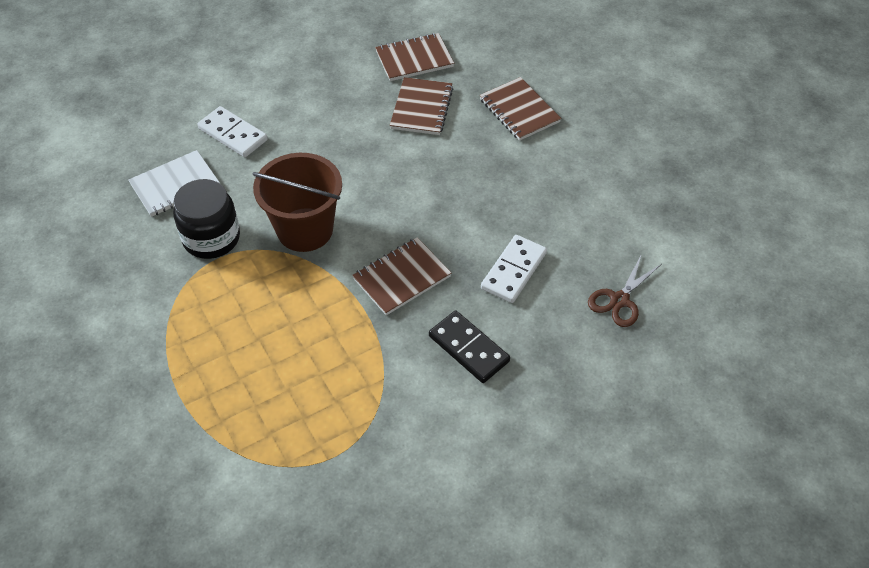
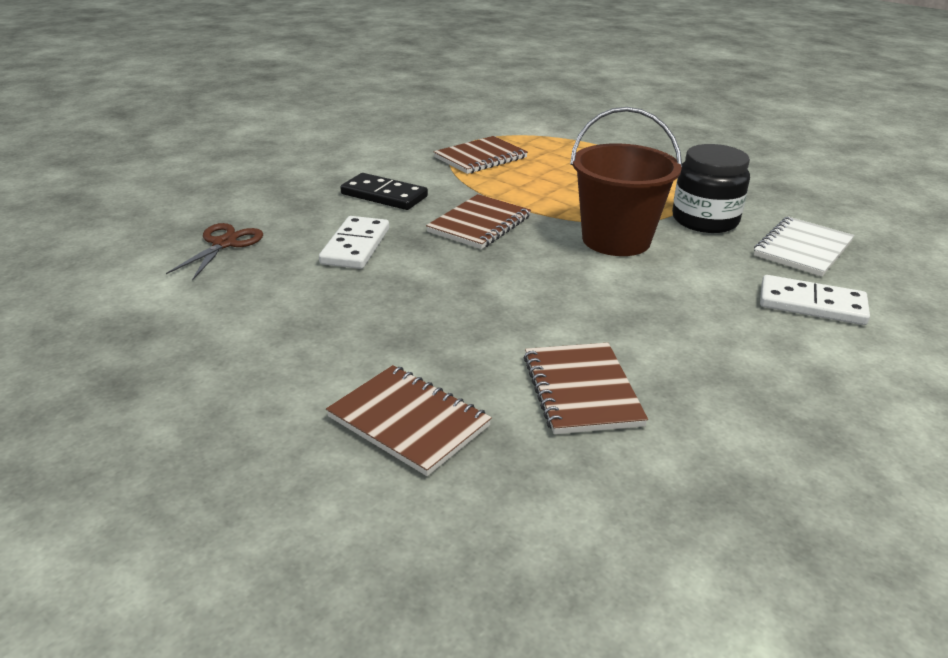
camera: 160 degrees right, 20 degrees down
(414, 59) = (662, 476): brown notebook -> brown notebook (480, 158)

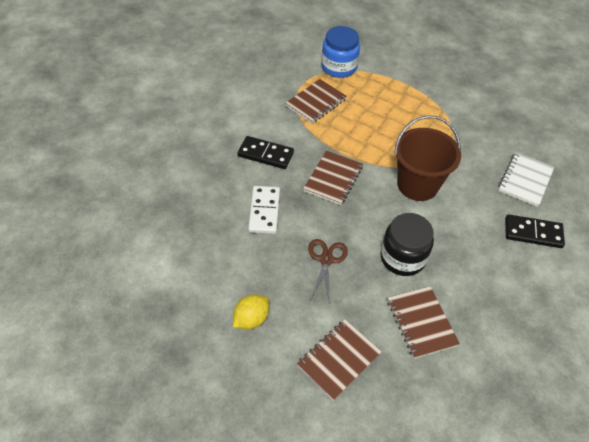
camera: 10 degrees left, 20 degrees up
(224, 244) = (183, 219): brown scissors -> brown scissors (326, 259)
(274, 356) = (251, 319): none -> yellow lemon
(408, 422) = (339, 360): brown notebook -> brown notebook turned 75 degrees counterclockwise
(526, 132) = (339, 67): none -> blue jar
(705, 220) = (466, 157): black jar -> black jar (402, 257)
(811, 304) = (533, 233): white domino -> black domino

